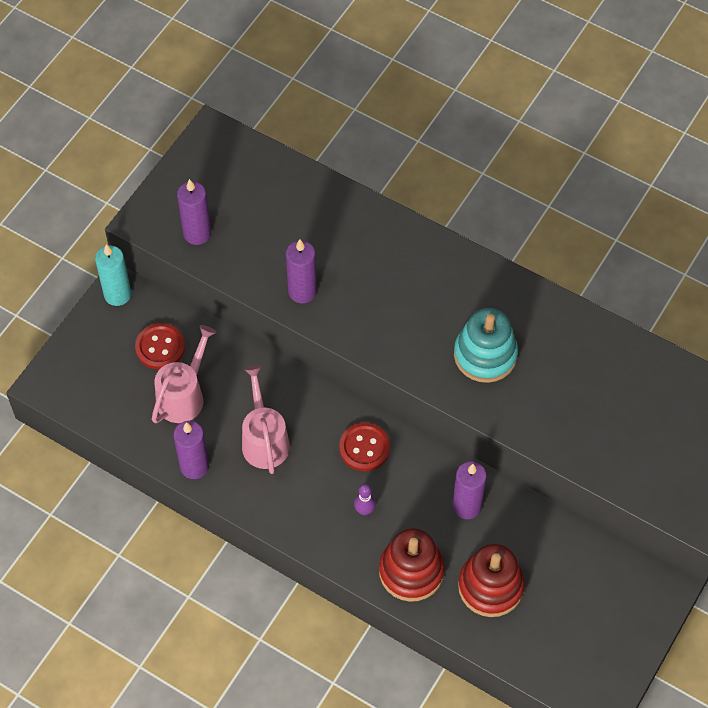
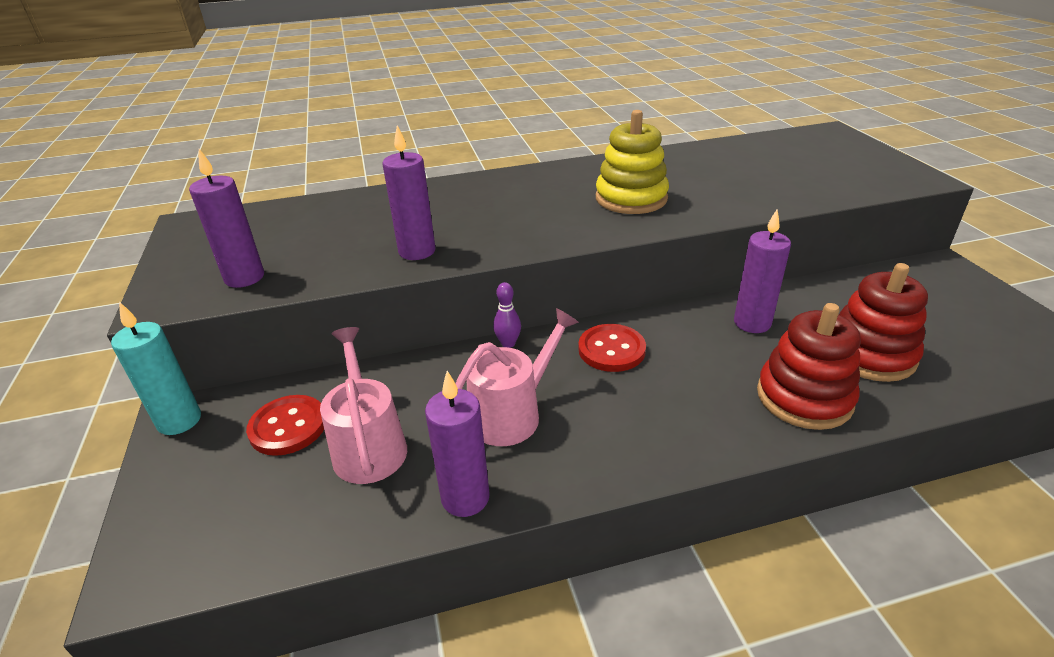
camera: 45 degrees left, 25 degrees down
(264, 440) = (512, 414): pink watering can -> pink watering can turned 105 degrees clockwise
(364, 510) = (688, 389): purple bowling pin -> purple bowling pin (508, 344)
(485, 355) = (631, 198): turquoise stacking toy -> yellow stacking toy

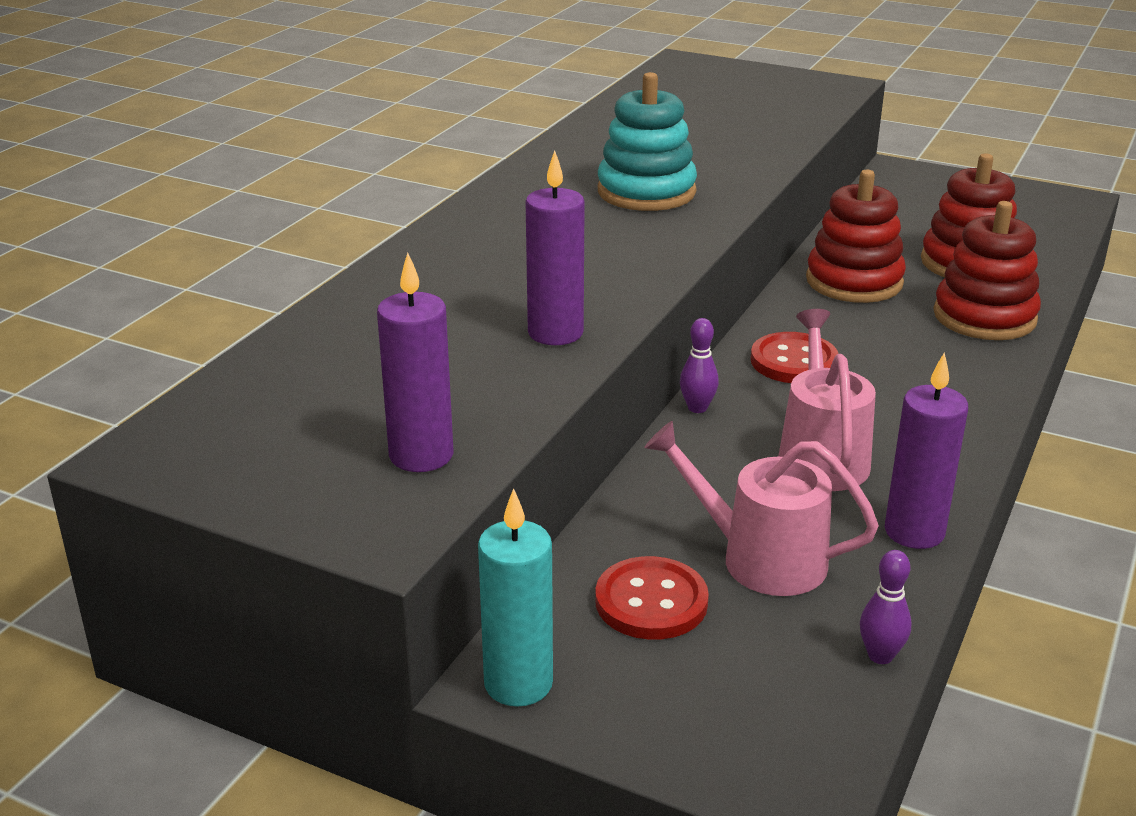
camera: 50 degrees left, 5 degrees down
(302, 550) = (880, 656): none -> purple bowling pin
(631, 198) = (646, 192): yellow stacking toy -> turquoise stacking toy
(752, 323) = (854, 281): purple candle -> red stacking toy

